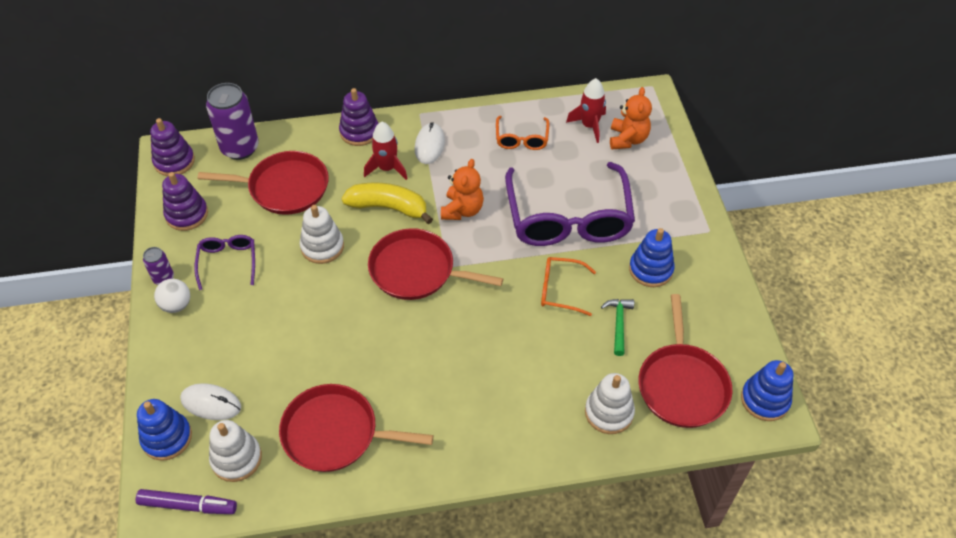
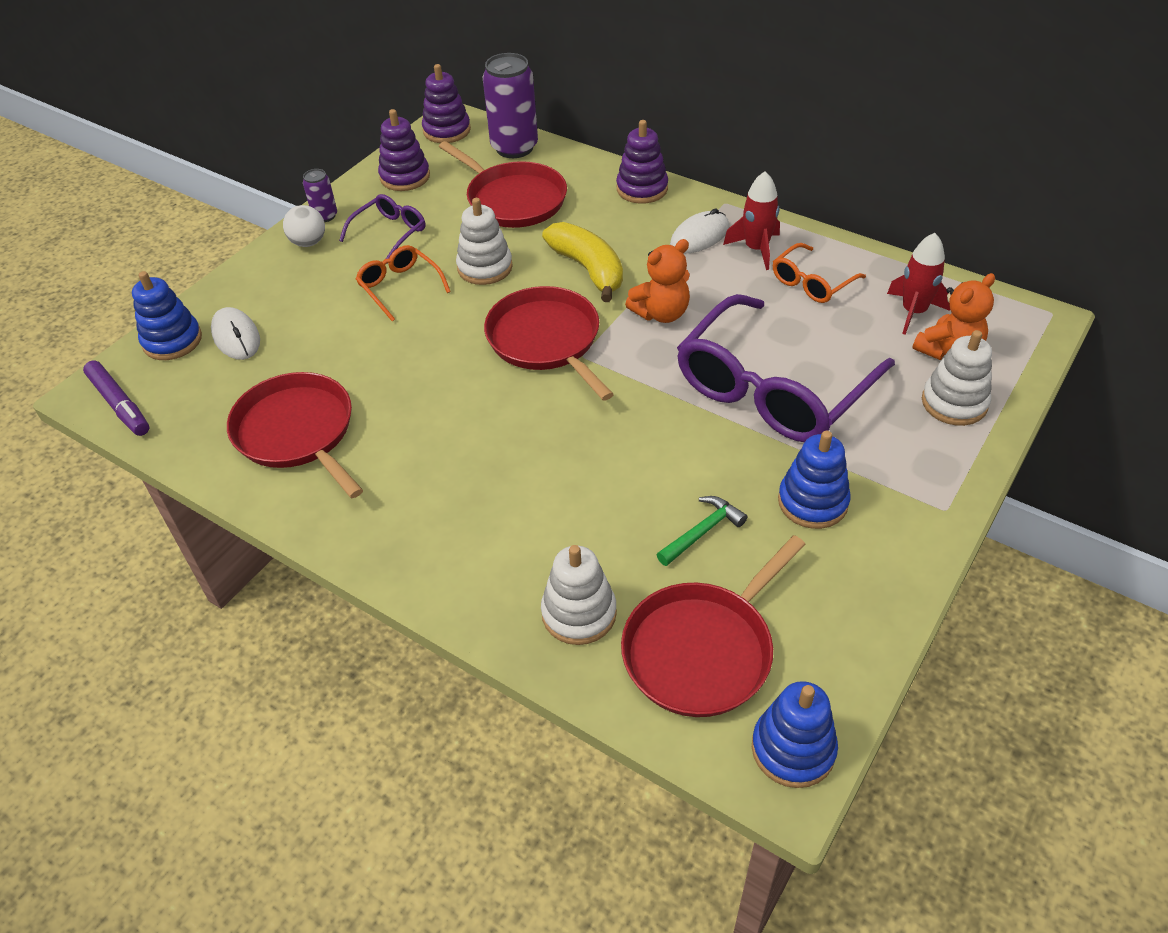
camera: 45 degrees right, 5 degrees down
(236, 458) = (198, 395): white stacking toy -> white stacking toy (954, 403)
(387, 168) = (630, 234): red rocket -> red rocket (756, 249)
(560, 290) = (675, 453): orange glasses -> orange glasses (399, 287)

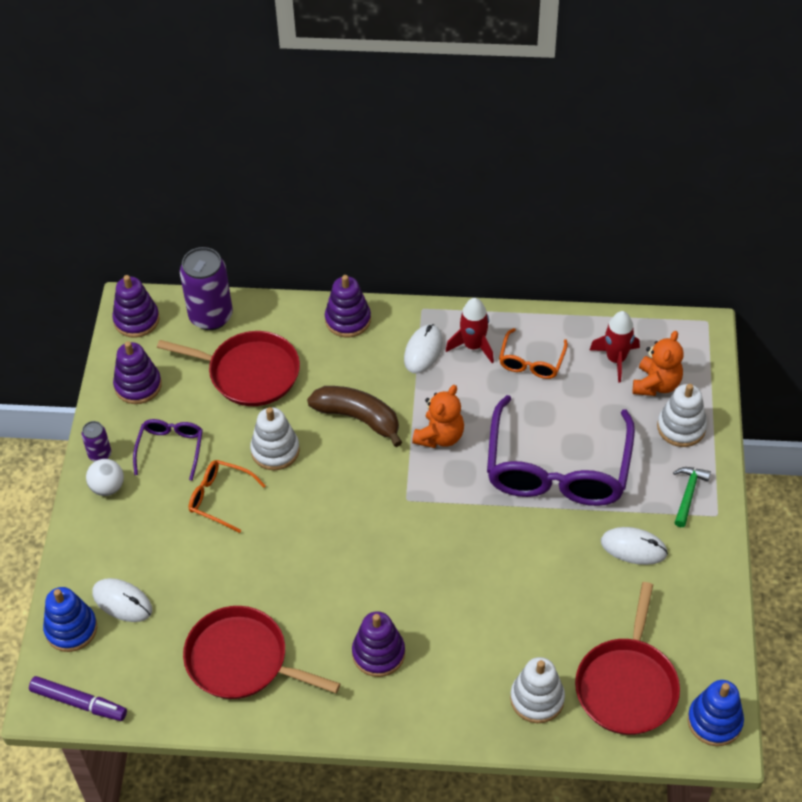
camera: 30 degrees left, 5 degrees up
(438, 486) = (378, 653): none -> purple stacking toy
(546, 340) = (371, 498): red pan -> none
(588, 269) = (358, 418): yellow banana -> brown banana
(702, 531) = (578, 603): green hammer -> green hammer (688, 494)
(812, 502) = (633, 547): blue stacking toy -> white mouse

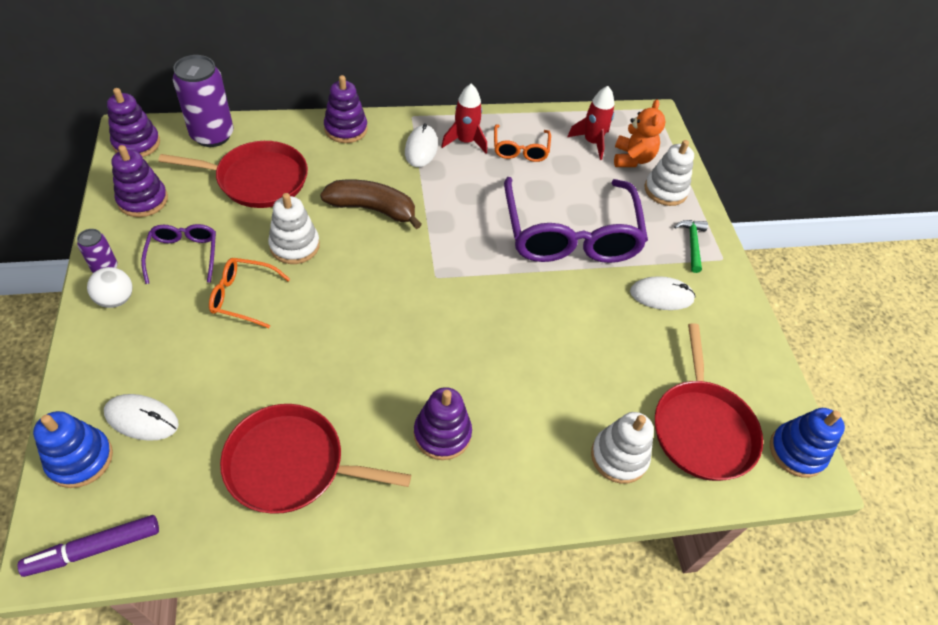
camera: 20 degrees left, 0 degrees up
(79, 702) = (94, 549): purple marker -> purple marker turned 150 degrees clockwise
(440, 436) = (454, 217): orange teddy bear -> none

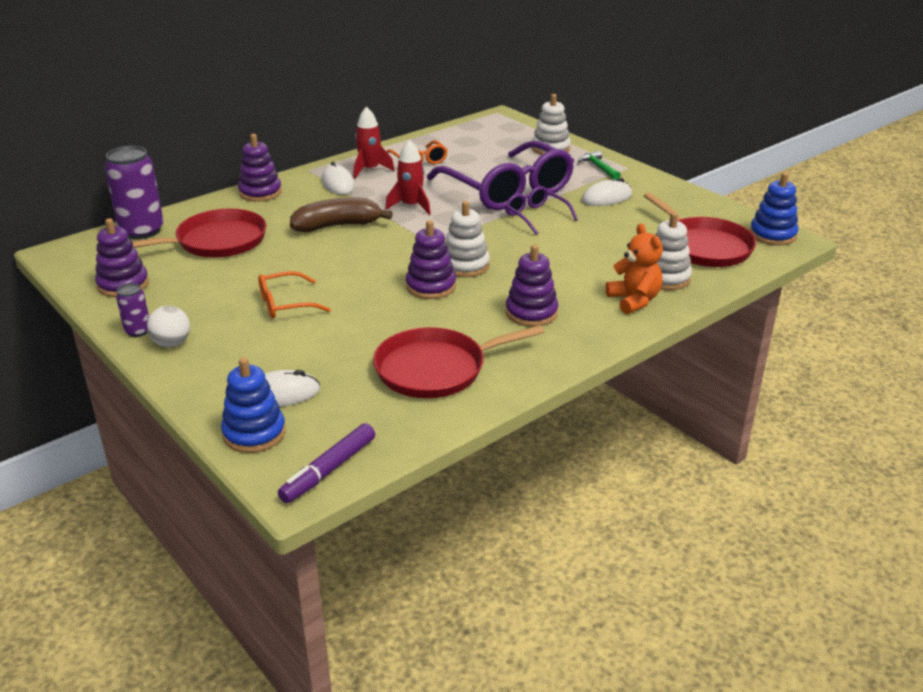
camera: 25 degrees left, 20 degrees down
(136, 143) = (73, 257): purple stacking toy -> purple stacking toy (431, 286)
(183, 255) = (202, 301): purple glasses -> purple glasses (535, 216)
(294, 245) = (295, 264): white stacking toy -> white stacking toy (465, 265)
(592, 142) = (469, 142): red rocket -> red rocket (411, 206)
(632, 159) = (508, 141): orange teddy bear -> orange teddy bear (634, 300)

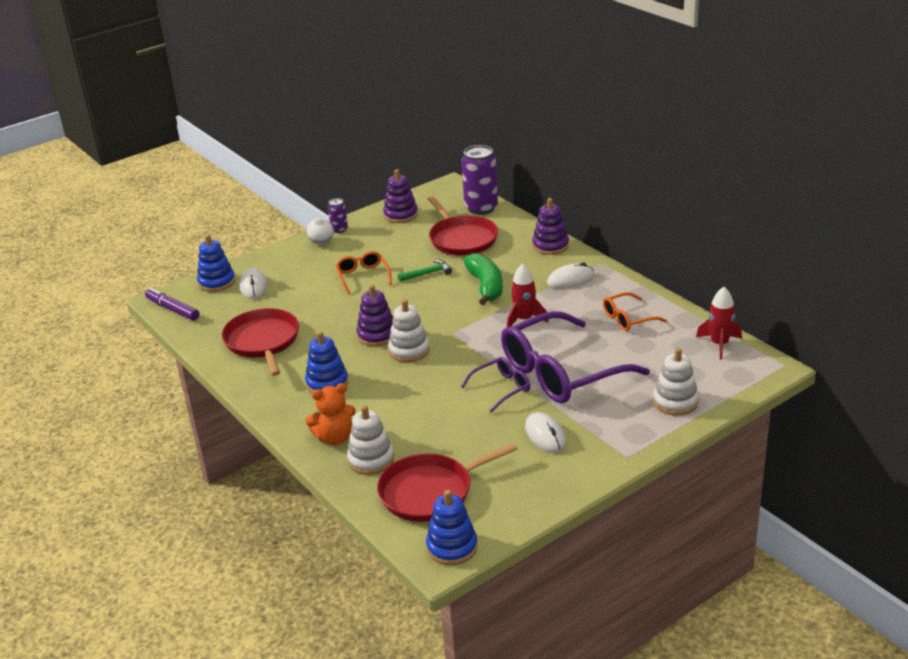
camera: 95 degrees right, 0 degrees up
(337, 226) = (486, 286): brown banana -> green banana
(370, 170) = (604, 293): red rocket -> red rocket (719, 344)
(531, 313) = (327, 383): purple stacking toy -> blue stacking toy
(599, 167) = (625, 434): green hammer -> green hammer (428, 273)

